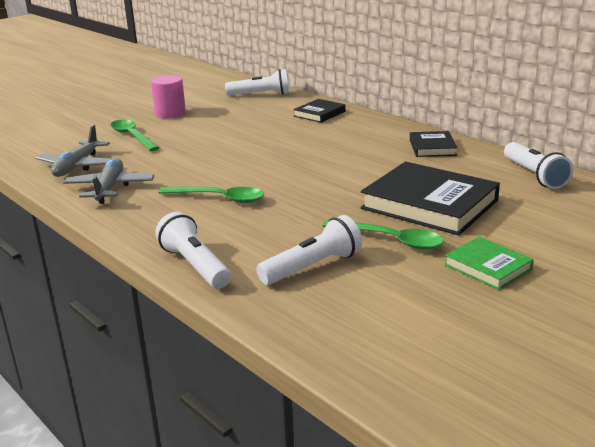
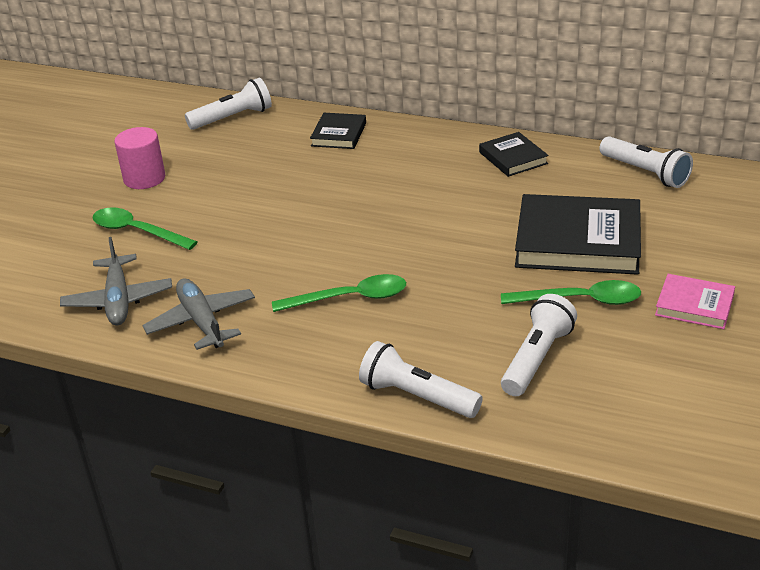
camera: 25 degrees left, 10 degrees up
(488, 267) = (694, 305): green book -> pink book

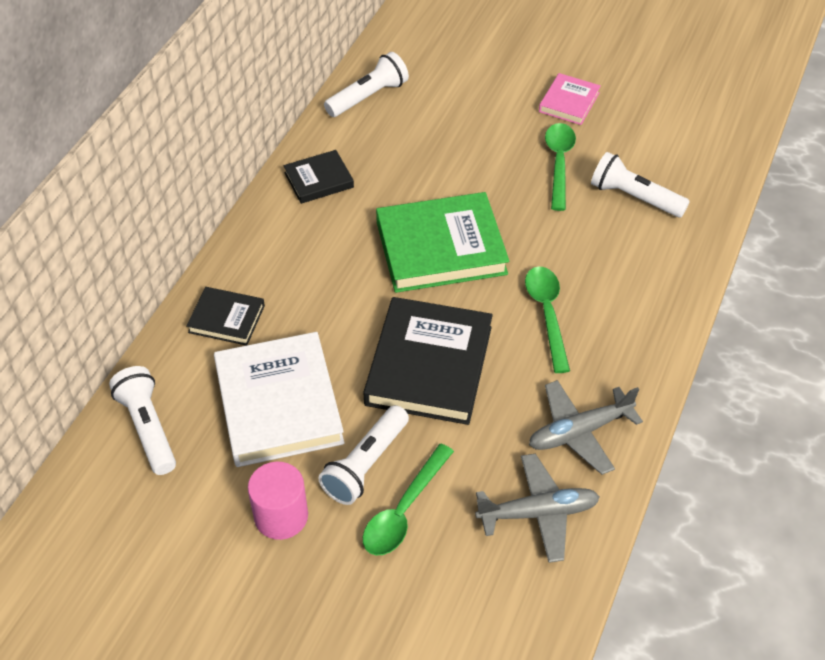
camera: 90 degrees left, 15 degrees up
(250, 166) = (278, 404): none -> white book
(417, 396) = (683, 273): white flashlight -> white flashlight (365, 464)
(434, 230) = (441, 248): none -> green book
(578, 241) = (473, 154): black book -> black book (429, 365)

